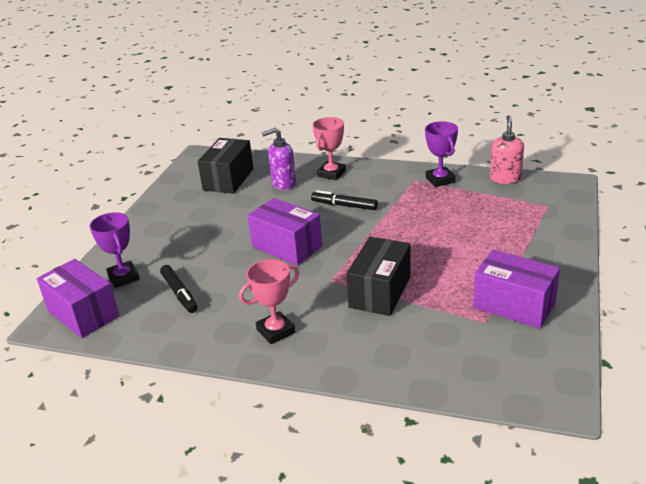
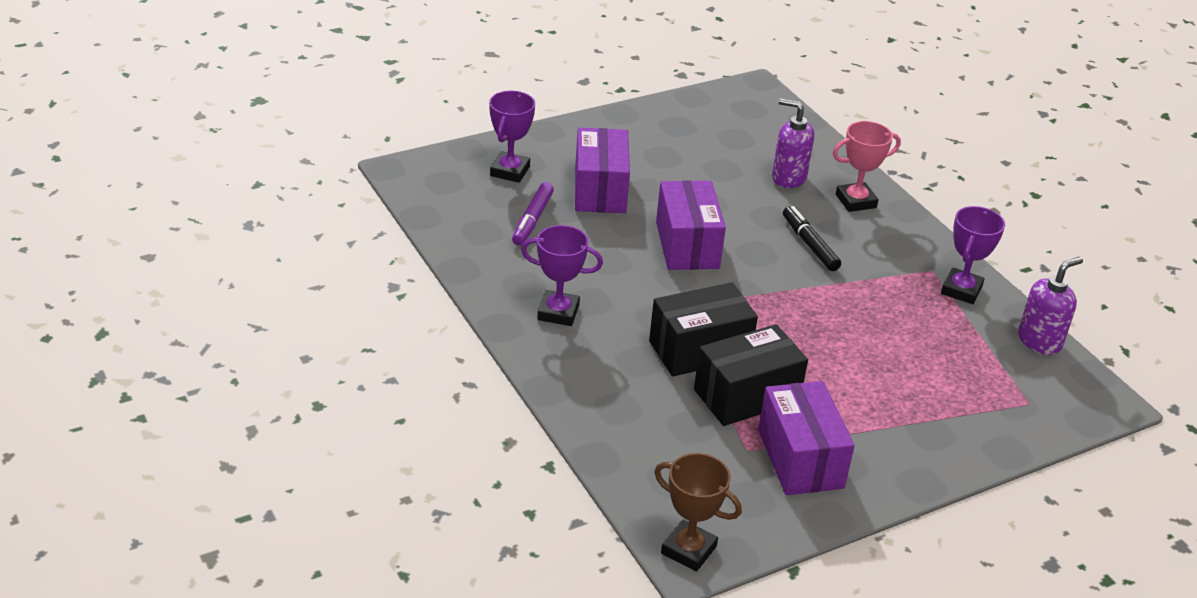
camera: 40 degrees right, 5 degrees up
(83, 314) = (437, 181): purple box -> purple box (600, 190)
(179, 293) = (532, 220): black marker -> purple marker
(228, 179) = (742, 135): black box -> black box (746, 396)
(276, 331) = (558, 312): pink trophy -> purple trophy
(505, 178) = (1039, 341): pink soap dispenser -> purple soap dispenser
(553, 398) = (688, 550): none -> brown trophy

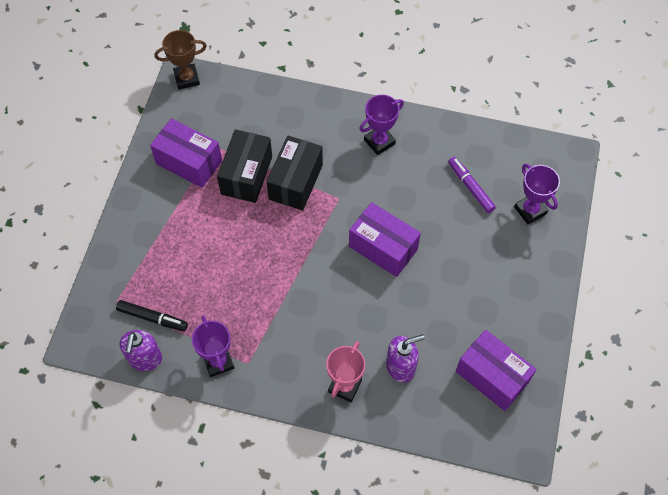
camera: 135 degrees right, 25 degrees up
(600, 190) = (473, 244): purple box -> purple box (492, 376)
(809, 244) = (328, 315): black marker -> black marker (152, 318)

